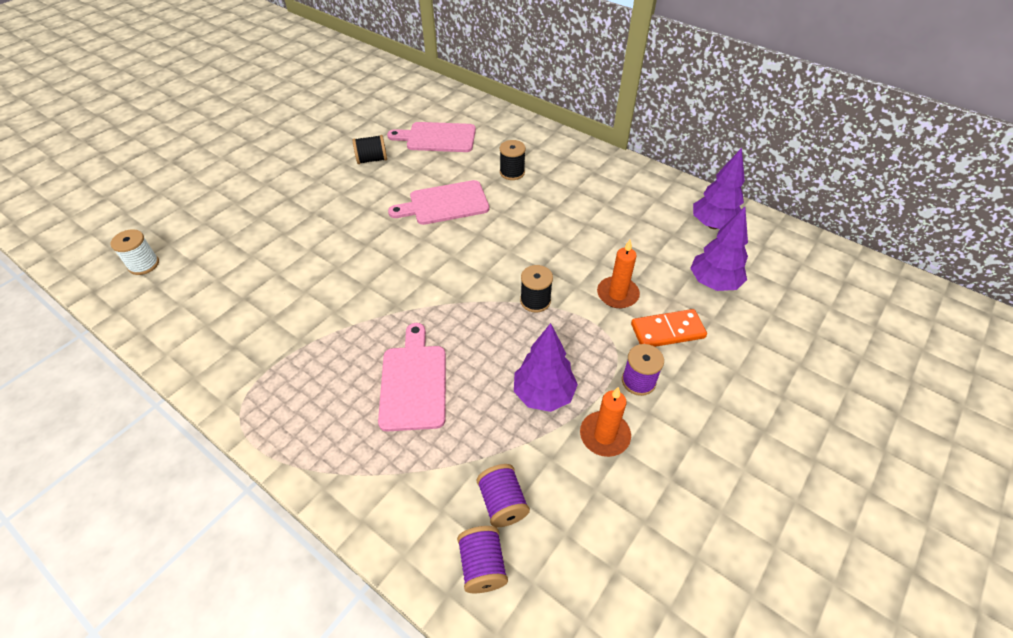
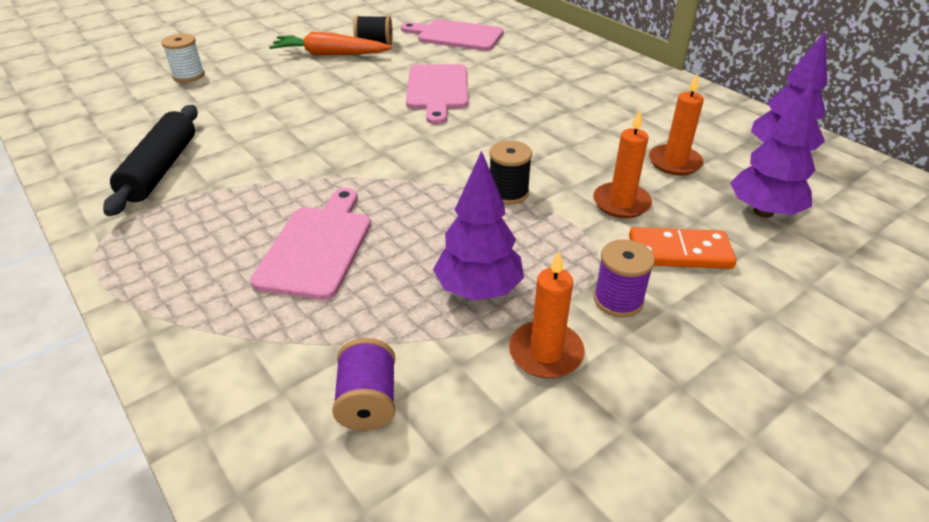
camera: 15 degrees right, 10 degrees down
(144, 264) = (89, 97): white spool -> white spool (188, 75)
(252, 332) = (161, 169): none -> black rolling pin
(338, 177) = (329, 54): none -> orange carrot
(444, 204) = (437, 90): pink cutting board -> pink cutting board turned 90 degrees counterclockwise
(482, 565) = (304, 472): purple spool -> none
(512, 172) = (530, 73): black spool -> none
(644, 248) = (674, 162): none -> orange candle

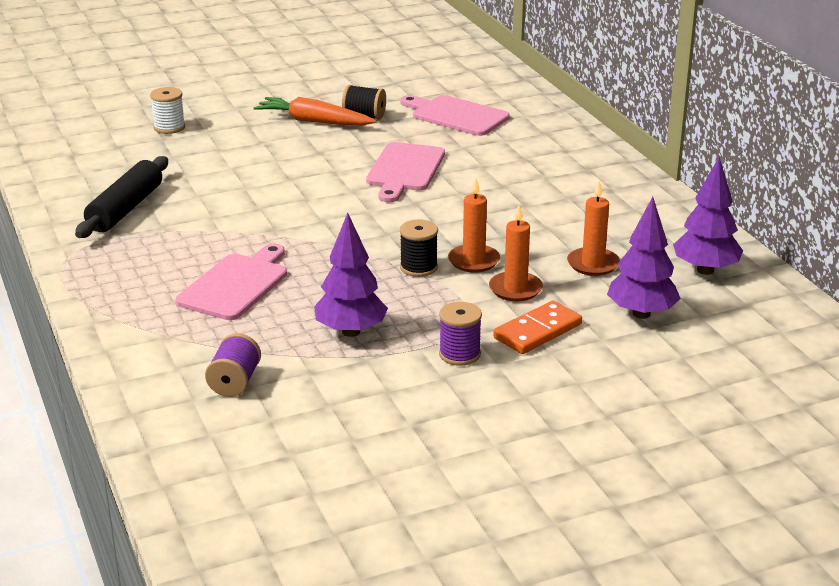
camera: 15 degrees right, 10 degrees down
(546, 353) = (379, 376): orange candle -> orange candle (473, 261)
(679, 252) = (537, 331): orange domino -> orange domino turned 60 degrees counterclockwise

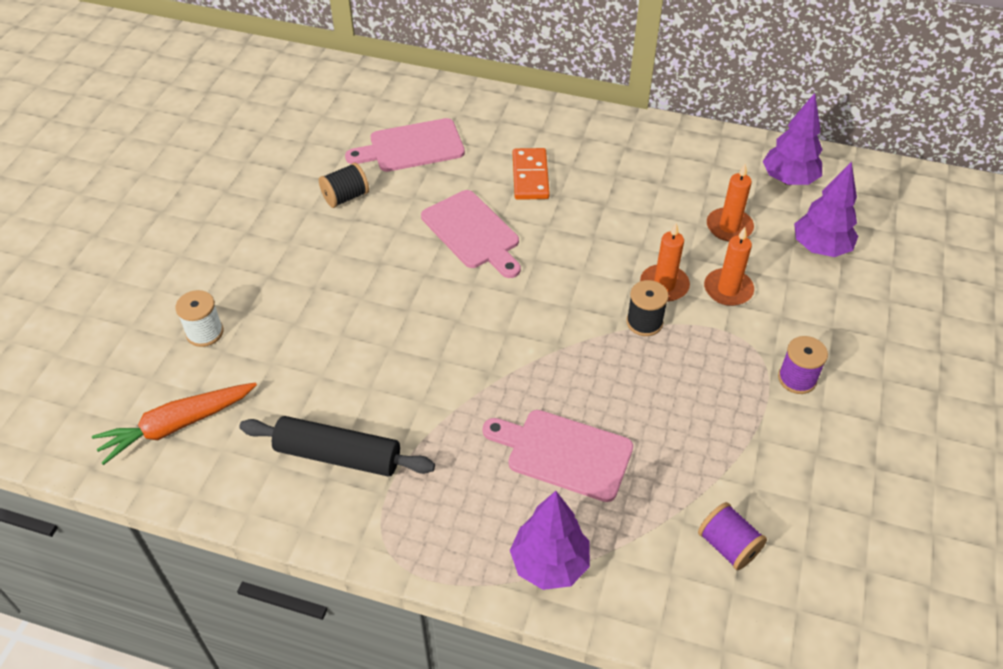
camera: 50 degrees left, 20 degrees up
(125, 209) = (338, 455): black rolling pin -> black rolling pin turned 45 degrees counterclockwise
(236, 284) = (563, 453): pink cutting board -> pink cutting board turned 45 degrees counterclockwise
(314, 121) = (316, 232): orange carrot -> orange carrot (176, 426)
(351, 331) = (709, 423): purple tree -> purple tree (549, 564)
(537, 331) = (799, 316): orange domino -> orange domino (530, 176)

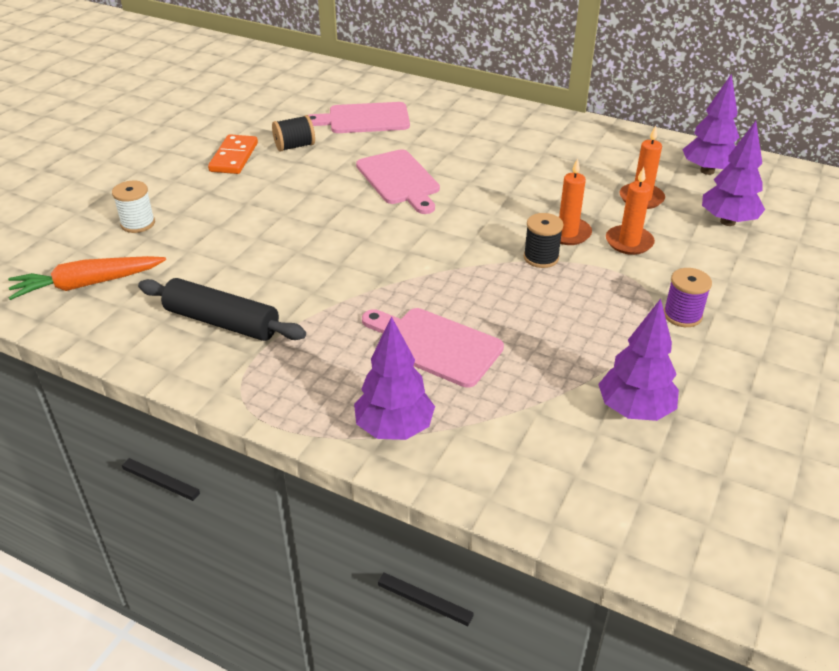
camera: 10 degrees right, 10 degrees down
(530, 176) = (464, 147): orange domino -> orange domino (234, 157)
(728, 546) = (579, 437): purple spool -> none
(773, 505) = (634, 410): none -> purple tree

